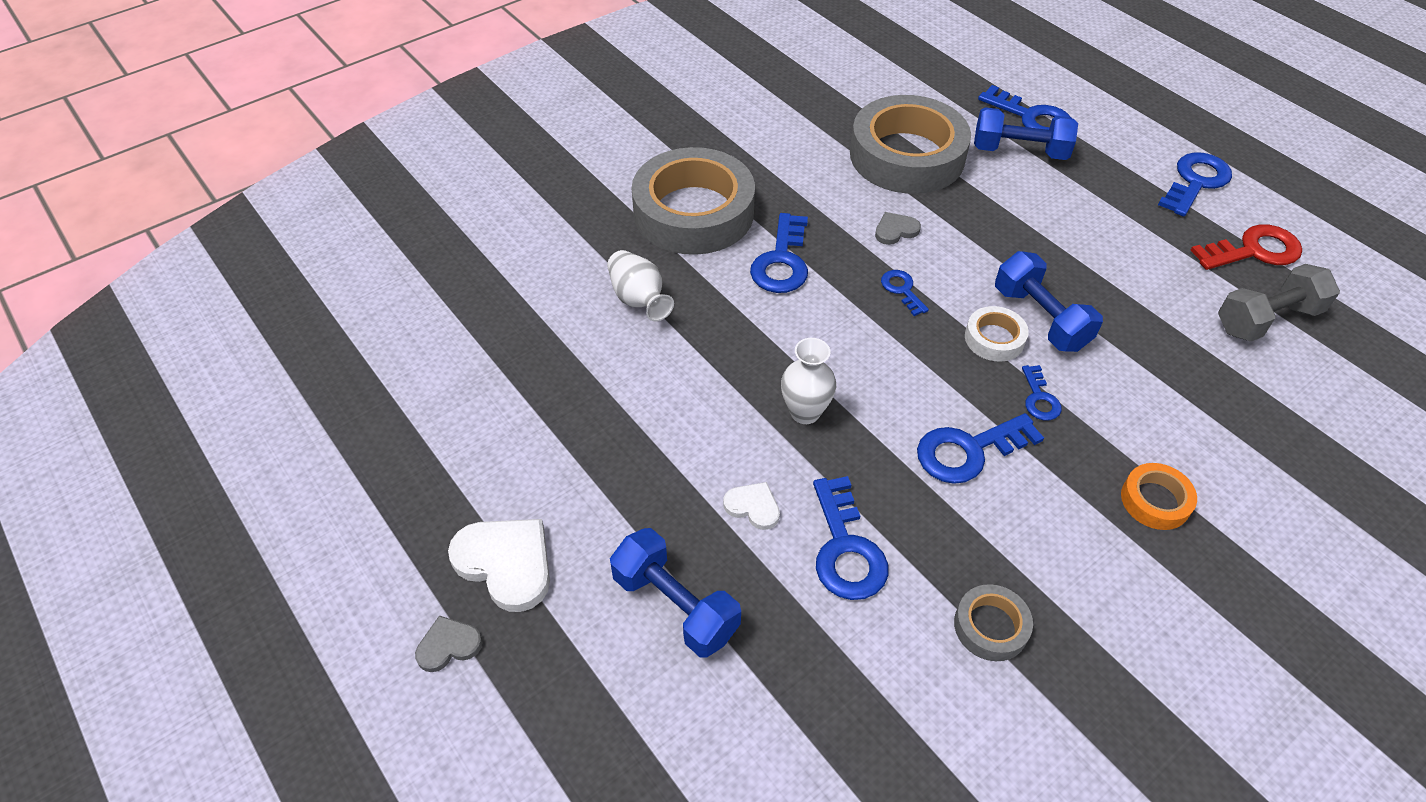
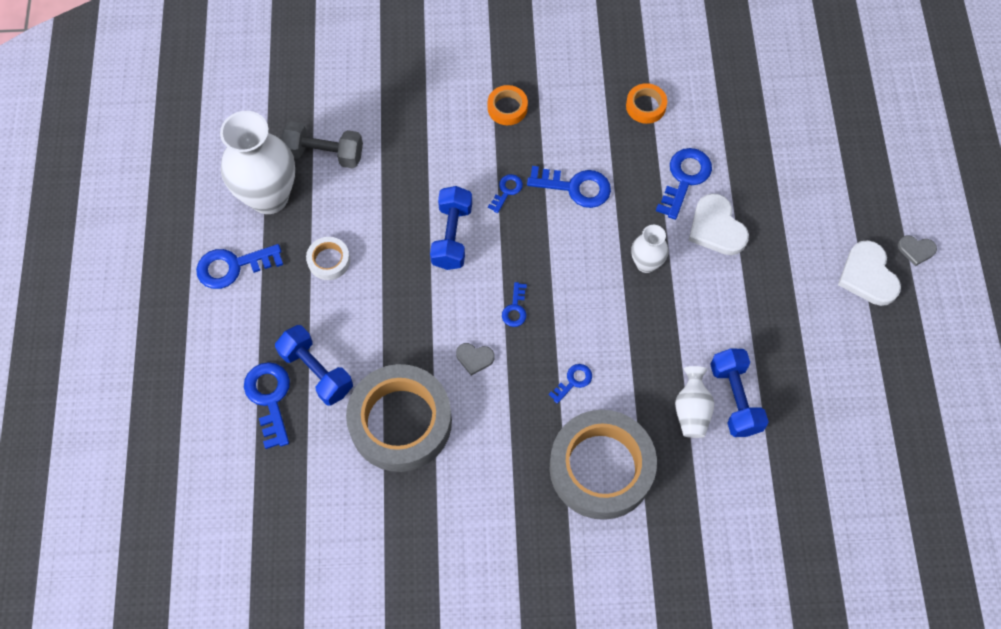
camera: 145 degrees left, 15 degrees up
(675, 605) = (791, 203): blue dumbbell -> blue dumbbell (735, 399)
(753, 507) = (716, 228): white heart -> white heart, size x1.83
(782, 261) = (573, 381): blue key -> blue key, size x0.55
(990, 626) = (645, 106): grey tape -> orange tape
(994, 339) = (493, 240): white tape -> white tape (329, 260)
(1254, 251) = (269, 197): red key -> white vase

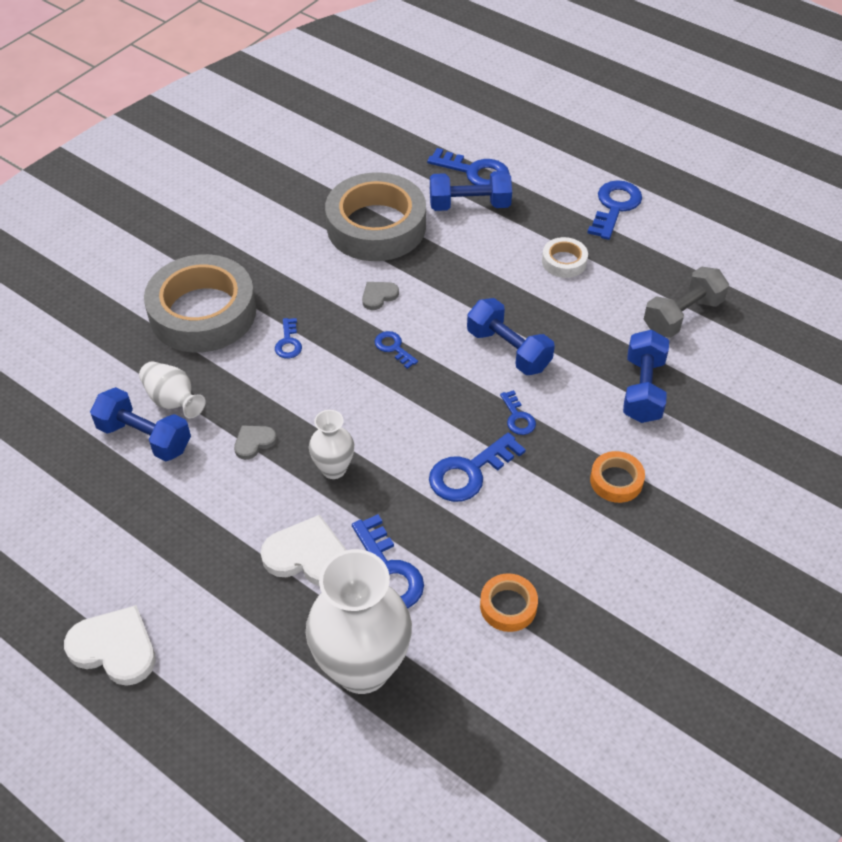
camera: 130 degrees right, 15 degrees down
(269, 197) = (666, 259): white vase -> white vase (362, 668)
(417, 137) = (643, 389): none -> blue dumbbell
(916, 250) = (84, 724): grey heart -> grey heart (254, 442)

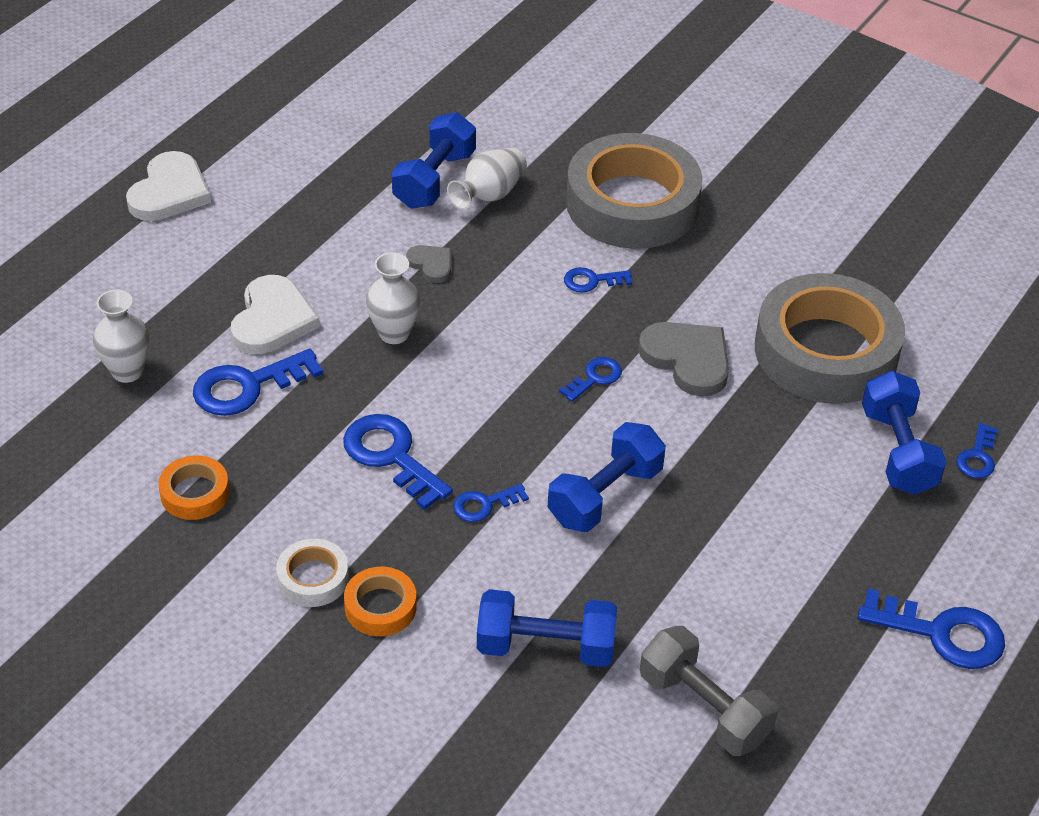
camera: 85 degrees right, 5 degrees down
(362, 668) = (127, 371): white vase -> white vase, size x0.50
(378, 296) = (688, 360): grey heart -> grey heart, size x1.83
(475, 172) = (977, 457): blue key -> blue key, size x0.55
(564, 261) = (797, 562): white tape -> white tape (313, 578)

